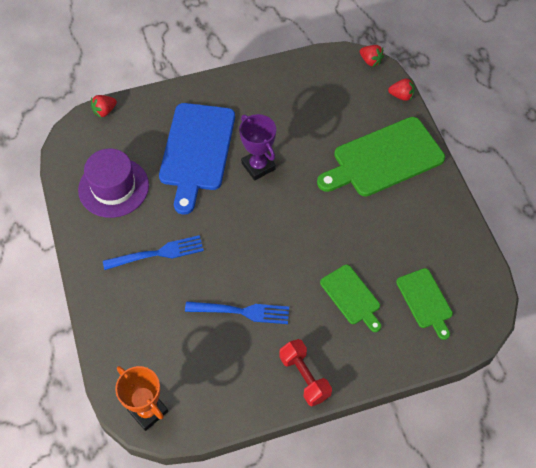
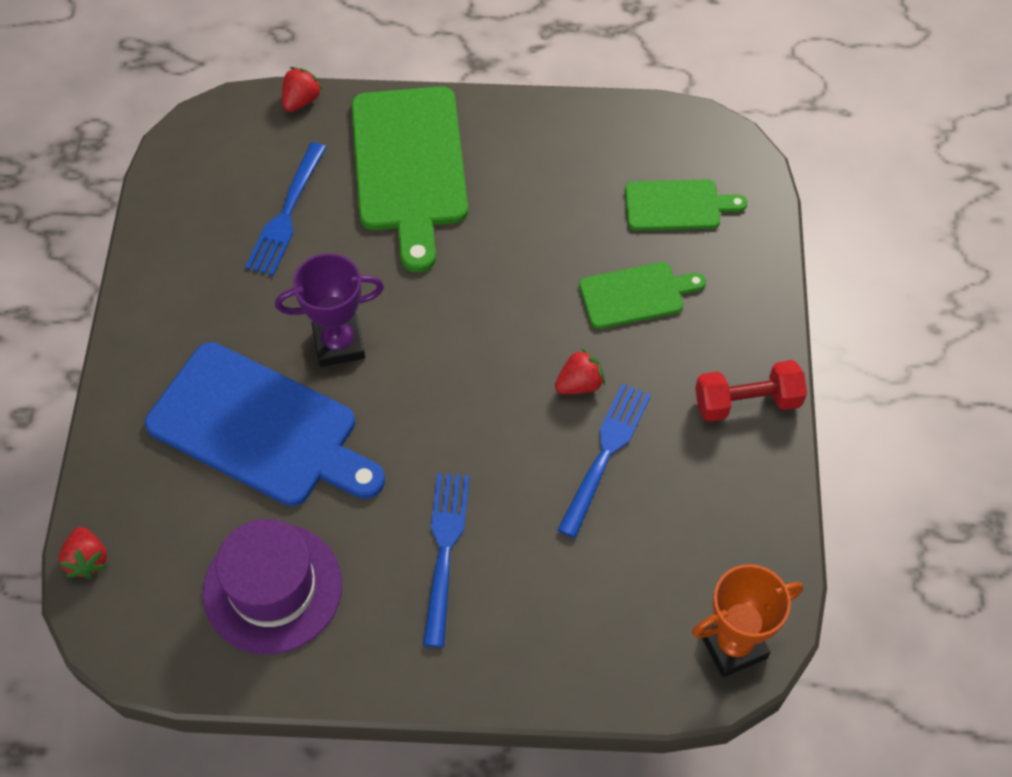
camera: 70 degrees left, 0 degrees up
(326, 116) = (286, 214): none -> blue fork
(370, 61) = (208, 115): red strawberry -> red strawberry (579, 384)

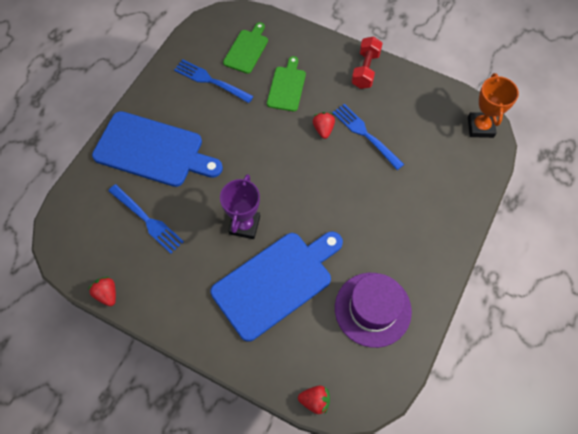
camera: 65 degrees left, 5 degrees up
(301, 100) = (75, 185): red strawberry -> red strawberry (107, 294)
(410, 166) = (153, 150): green cutting board -> blue cutting board
(445, 550) = (386, 222): blue fork -> blue fork (210, 81)

